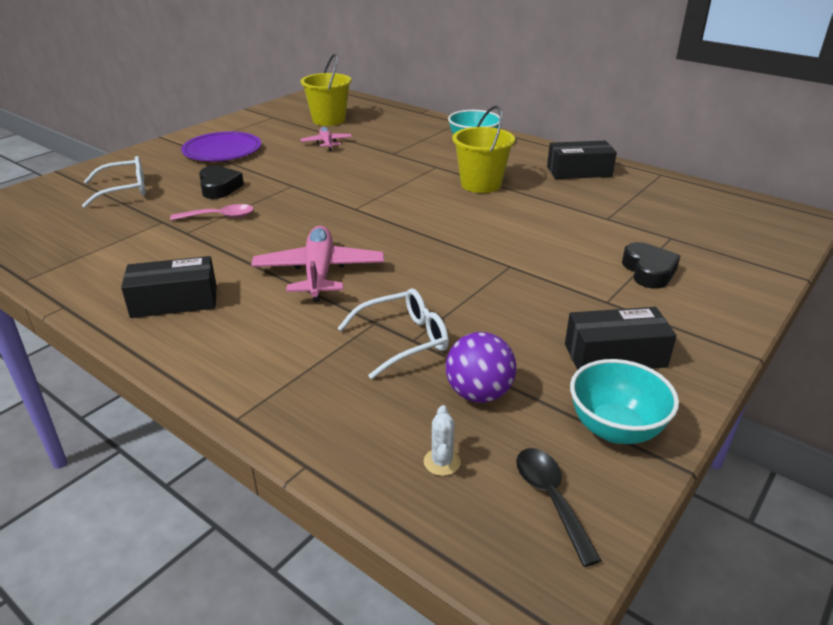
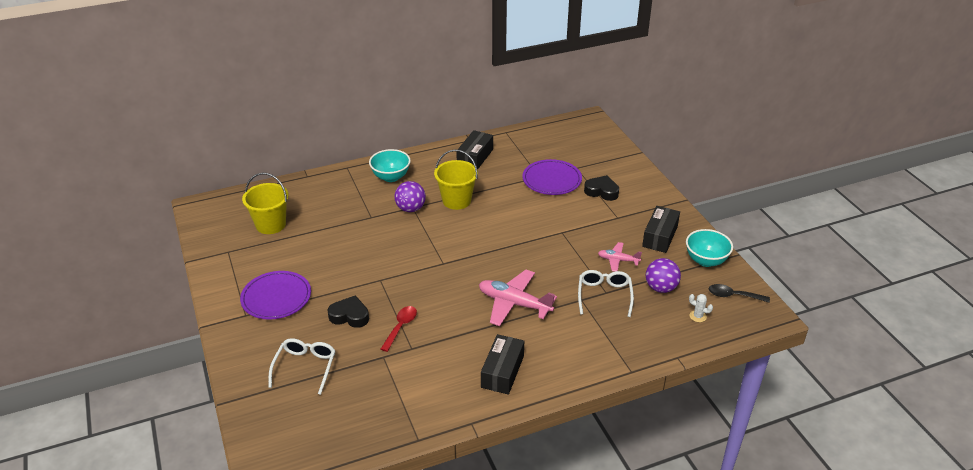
camera: 60 degrees left, 5 degrees up
(219, 217) = (400, 327): pink spoon -> red spoon
(327, 143) = (319, 241): pink plane -> pink plane (618, 260)
(432, 166) = (410, 208): none -> purple ball
(613, 228) = (552, 180): none -> purple plate

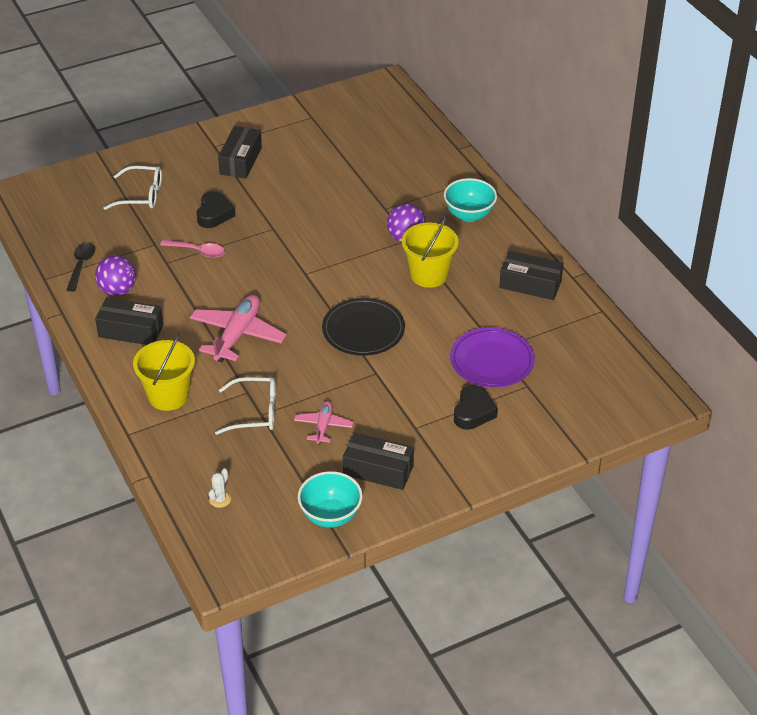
camera: 85 degrees right, 5 degrees up
(271, 224) = (360, 137): yellow bucket -> yellow bucket (168, 396)
(276, 297) = (240, 161): purple plate -> black box
(400, 327) = (198, 251): red spoon -> pink spoon
(514, 236) = (363, 330): none -> black plate
(660, 288) = (272, 466): purple ball -> purple ball (117, 290)
(733, 296) = (260, 539): black spoon -> black spoon (81, 265)

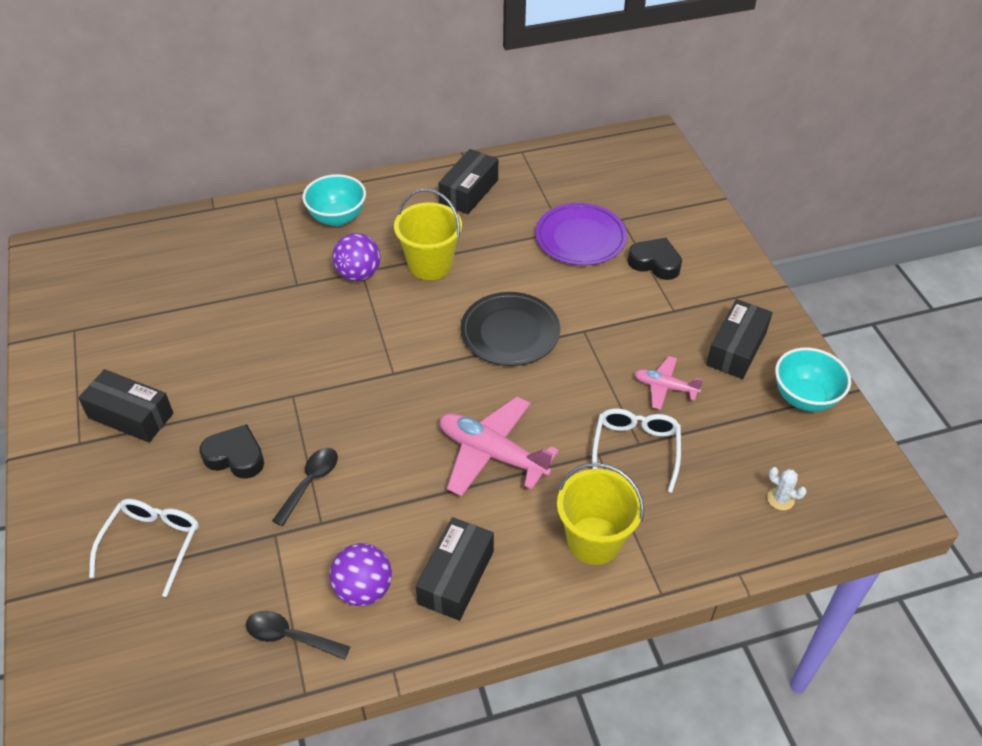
camera: 80 degrees left, 5 degrees up
(198, 251) = (310, 482): pink spoon -> black spoon

